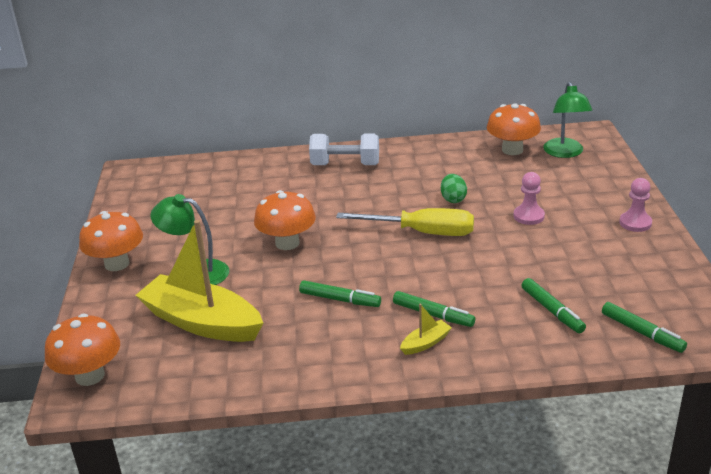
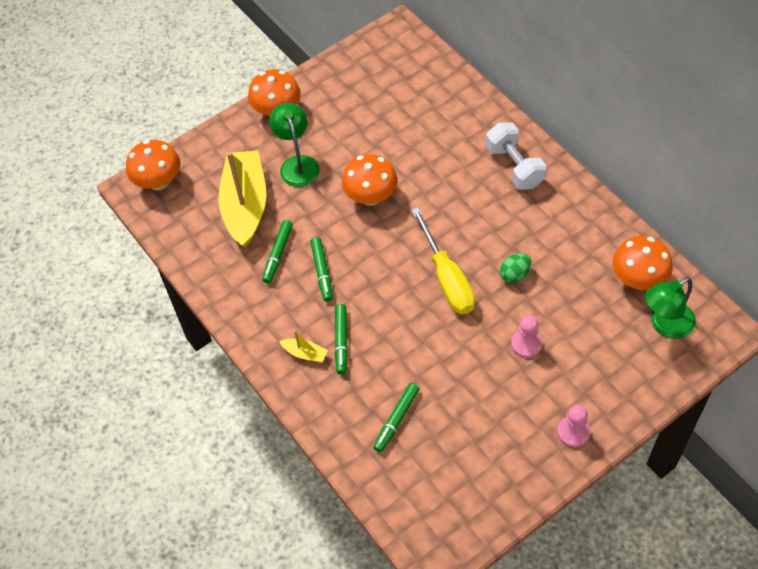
camera: 60 degrees right, 25 degrees up
(642, 332) = (407, 494): green marker -> green marker (278, 254)

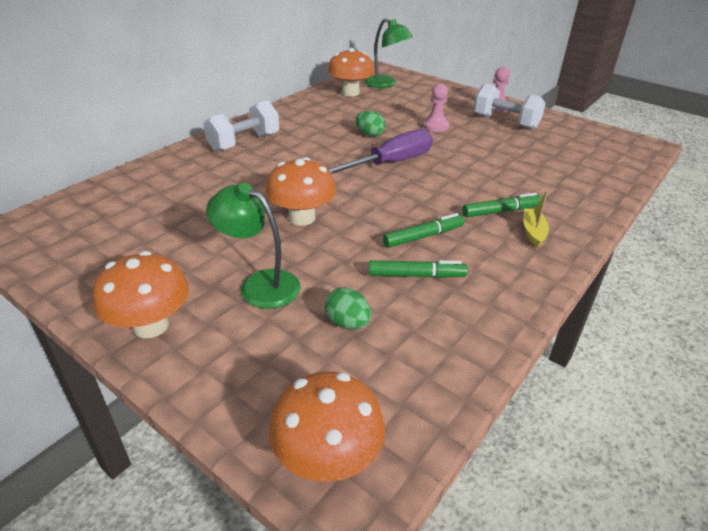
camera: 110 degrees left, 20 degrees down
(245, 205) = (347, 323): yellow boat -> green egg
(297, 164) = (259, 284): green lamp -> green lamp turned 60 degrees clockwise
(396, 420) = (554, 172): green marker -> none
(447, 278) = (390, 163): yellow screwdriver -> purple screwdriver
(526, 424) = (505, 122): none -> white dumbbell

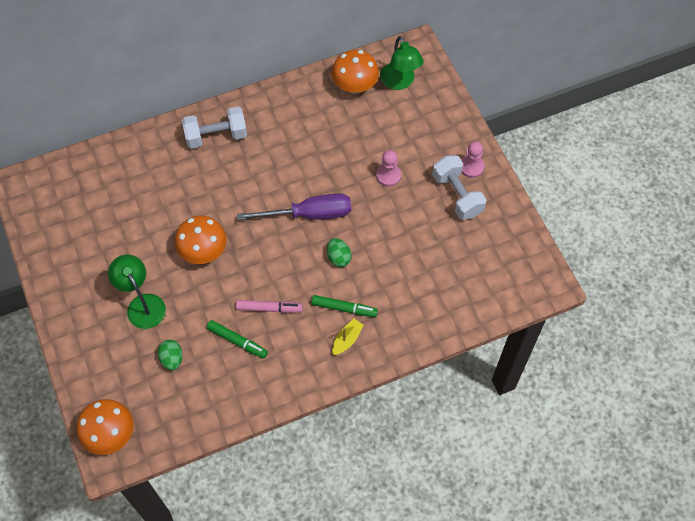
camera: 30 degrees right, 25 degrees up
(151, 325) = (70, 309): orange mushroom -> none
(369, 134) = (322, 165): green egg -> green egg (338, 258)
(423, 236) = (269, 308): green marker -> pink marker

